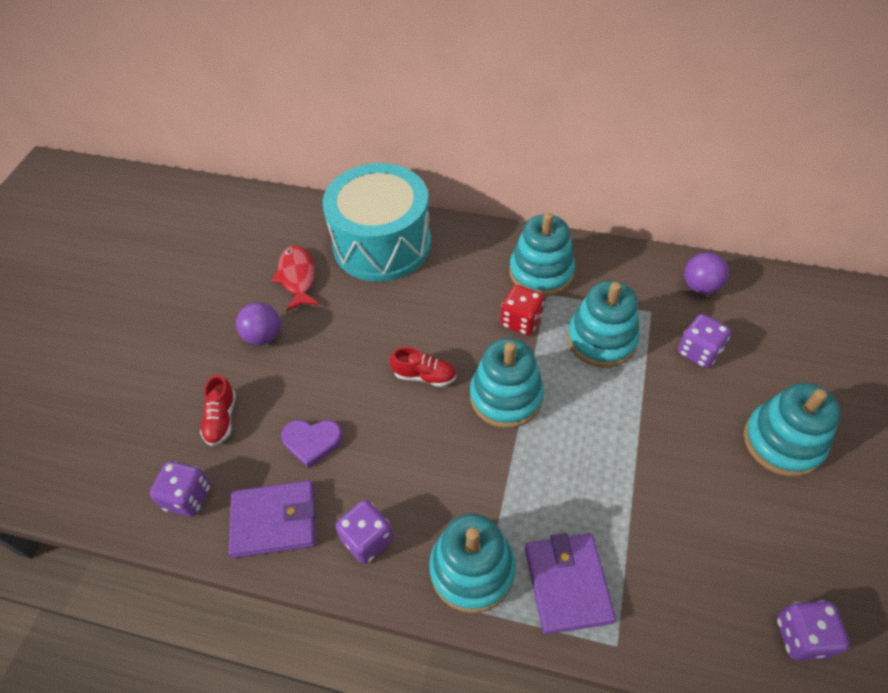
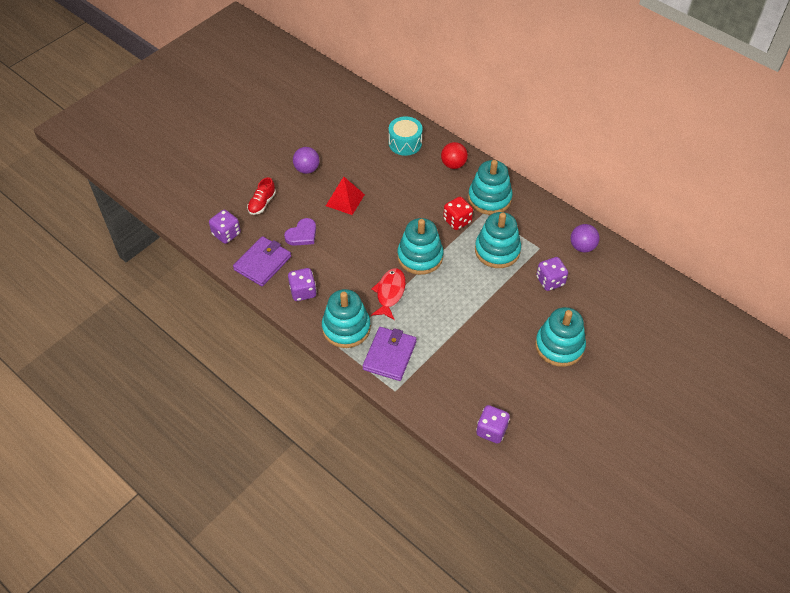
camera: 25 degrees right, 0 degrees up
(274, 520) = (262, 263): purple wallet -> purple wallet turned 75 degrees counterclockwise
(297, 277) = (344, 143): red fish -> red fish (390, 293)
(312, 442) = (302, 234): purple heart -> purple heart turned 75 degrees counterclockwise
(346, 358) = (345, 200): none -> red pyramid
(382, 244) = (405, 143): turquoise drum -> turquoise drum, size x0.50
(424, 376) = (382, 227): red shoe -> none
(464, 246) = (453, 164): none -> red ball

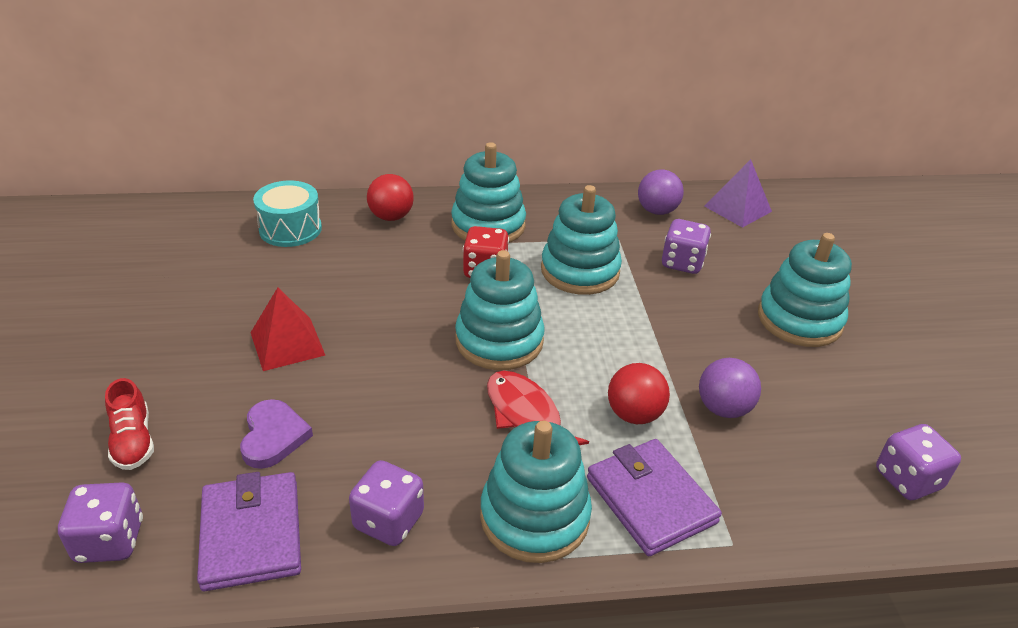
camera: 50 degrees left, 15 degrees down
(307, 169) = (165, 342): purple ball -> purple ball (723, 408)
(428, 324) = (634, 414): none -> red ball
(628, 275) = (737, 208): none -> purple pyramid

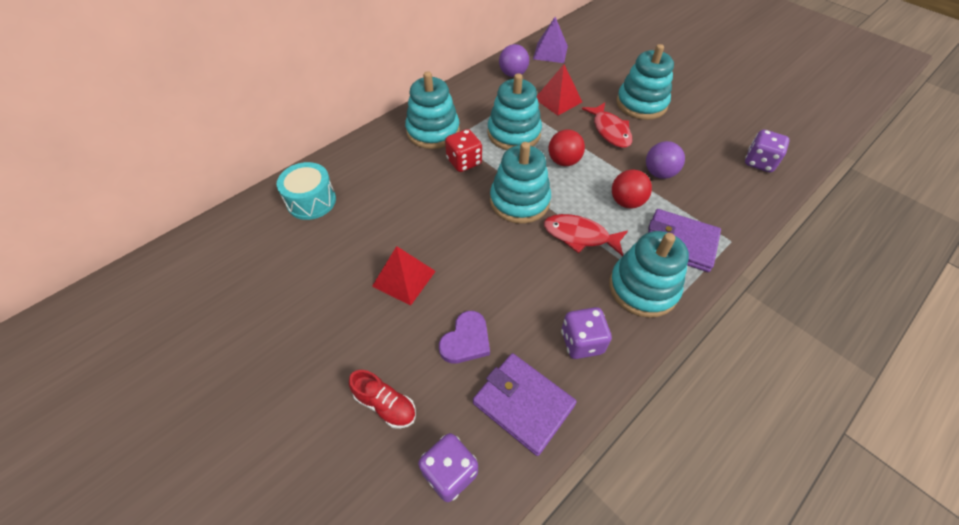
camera: 35 degrees left, 15 degrees up
(273, 436) = (466, 340): purple heart -> purple heart turned 75 degrees clockwise
(391, 217) = (368, 157): red ball -> red ball (564, 161)
(682, 263) = (558, 100): purple dice -> red pyramid
(712, 327) = (610, 131): none -> red fish

